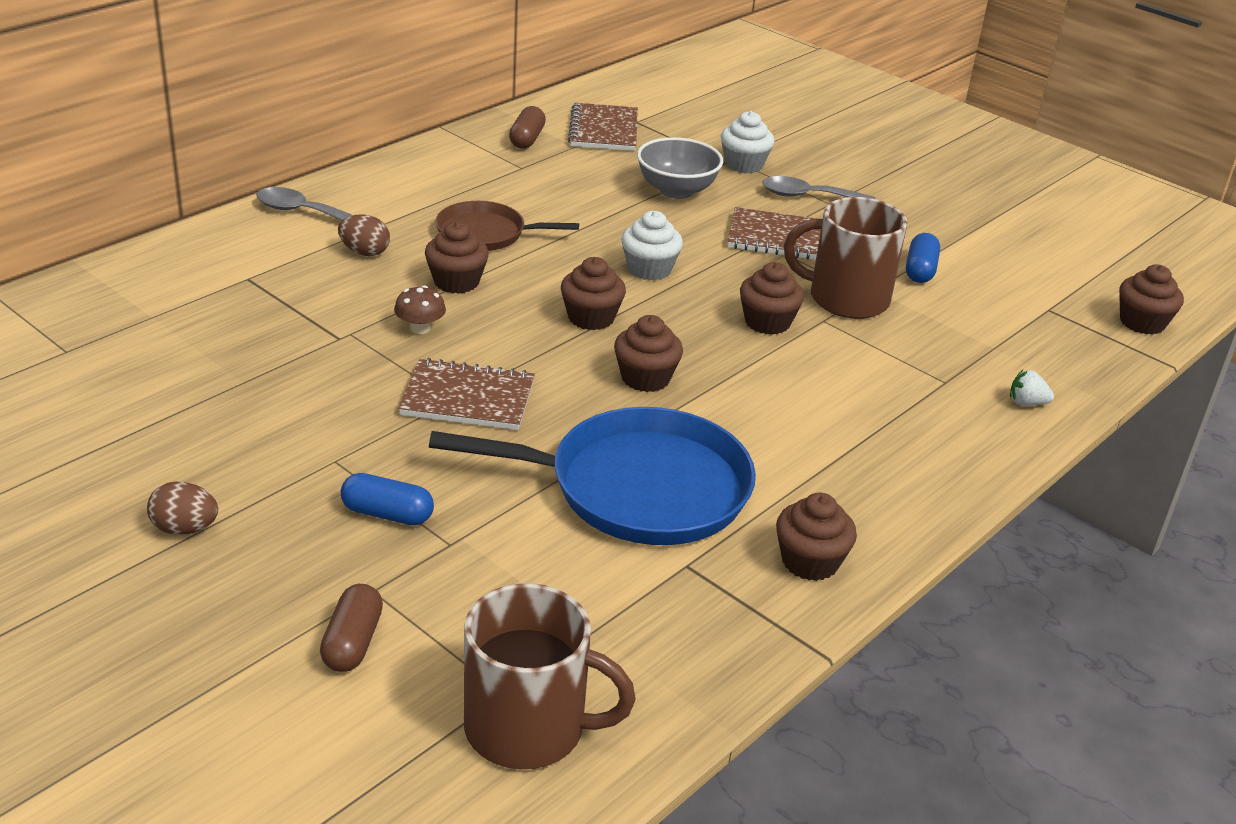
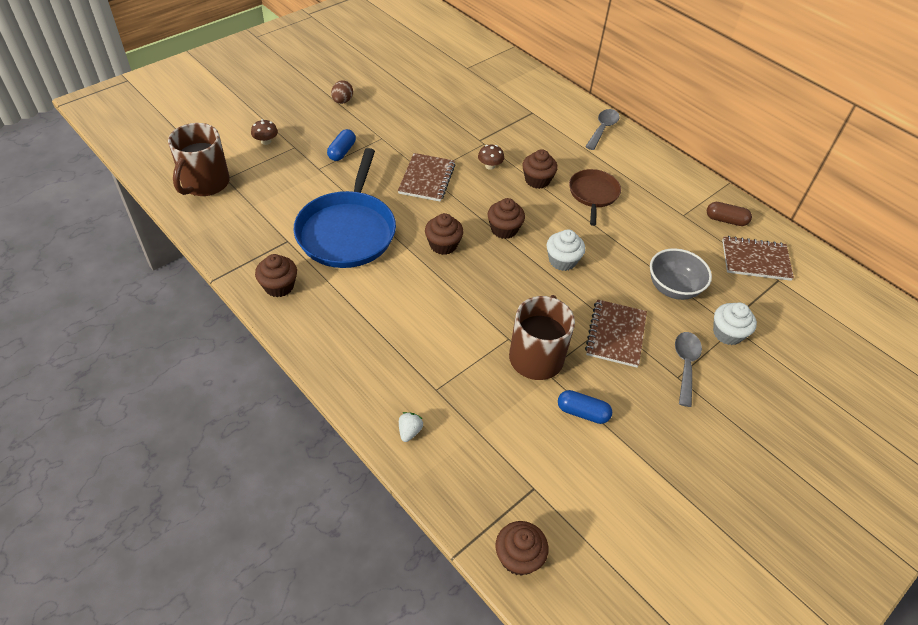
camera: 95 degrees right, 15 degrees up
(352, 642) = (266, 141): brown capsule -> brown mushroom
(364, 252) = (564, 149): brown egg -> none
(767, 322) = (504, 308): brown cupcake -> none

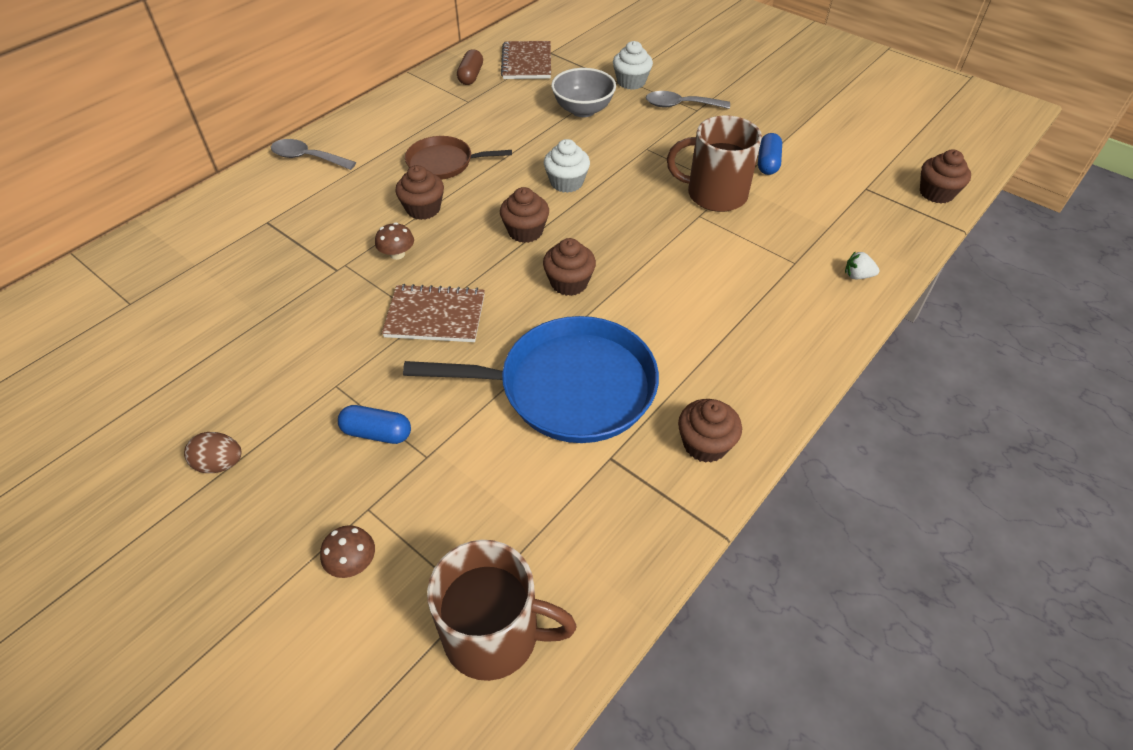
camera: 95 degrees left, 0 degrees up
(615, 334) = (661, 145): brown notebook -> none

